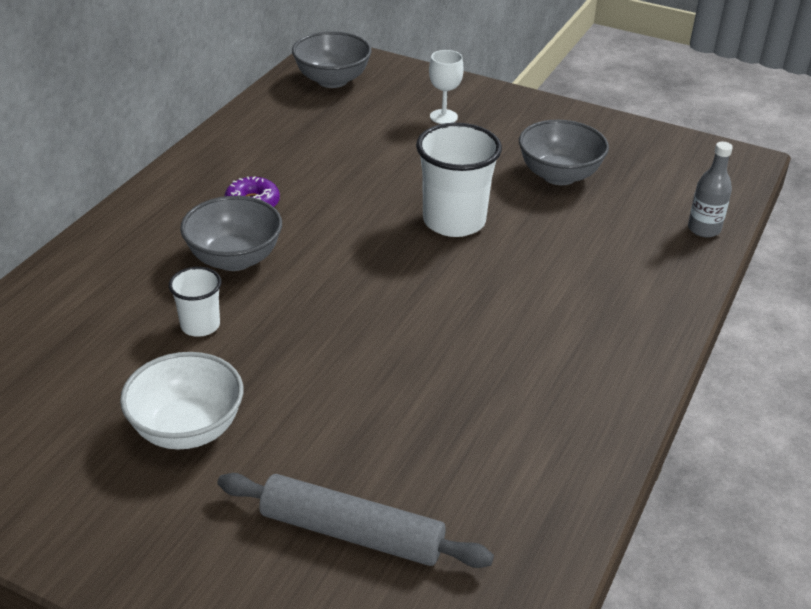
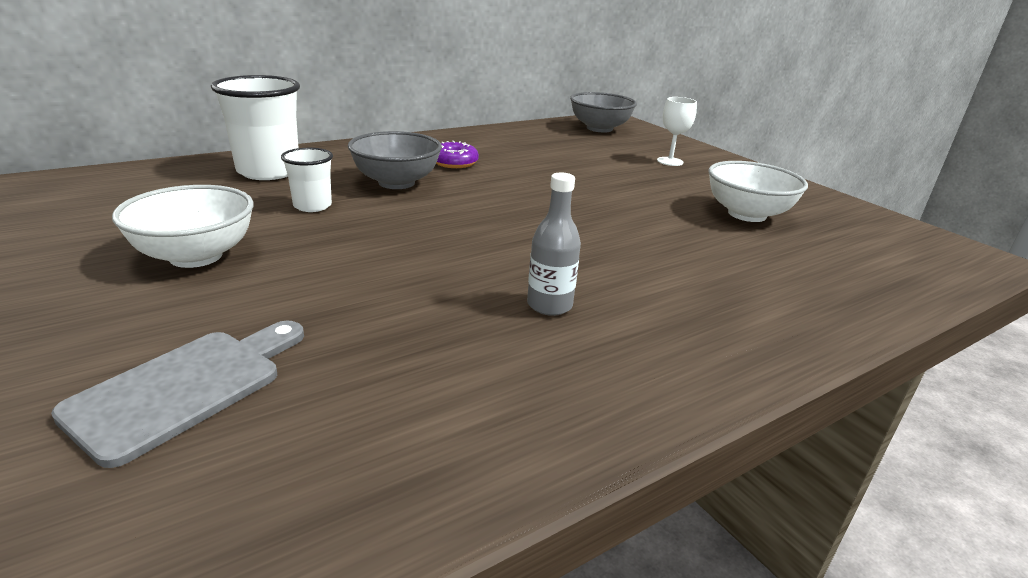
camera: 30 degrees right, 10 degrees down
(352, 532) = (186, 387): grey rolling pin -> grey cutting board
(454, 221) = (608, 213): white cup -> white cup (268, 171)
(559, 175) = (747, 214): grey bowl -> white bowl
(704, 229) = (892, 291): grey bottle -> grey bottle (549, 305)

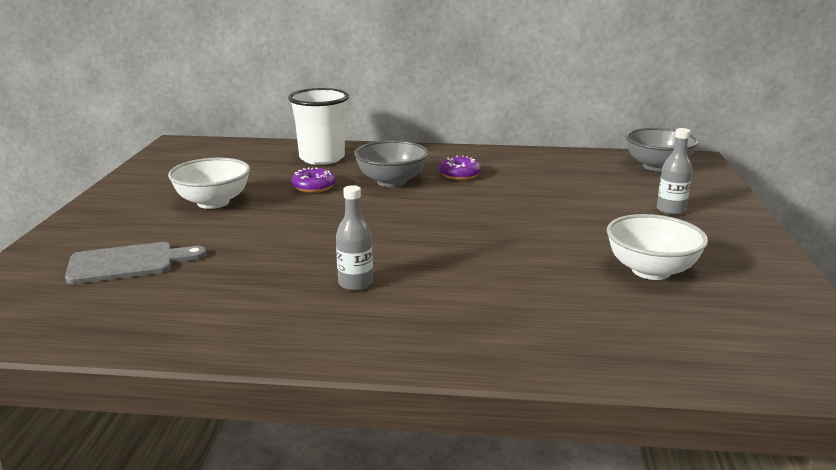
camera: 40 degrees right, 5 degrees down
(312, 206) = (314, 187): white cup -> purple donut
(670, 161) = (670, 210): white goblet -> grey bottle

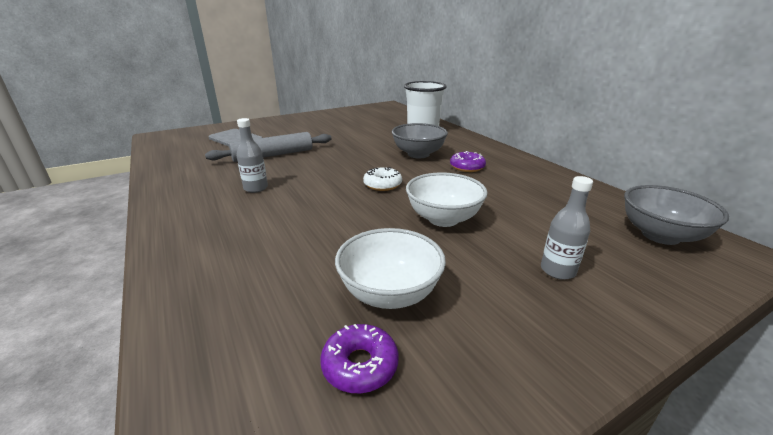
camera: 55 degrees right, 5 degrees up
(213, 202) = (325, 131): white bowl -> white bowl (443, 219)
(250, 252) = (273, 155): none -> grey rolling pin
(314, 187) = (378, 141): purple donut -> purple donut (360, 365)
(447, 219) = (382, 184): none -> white donut

